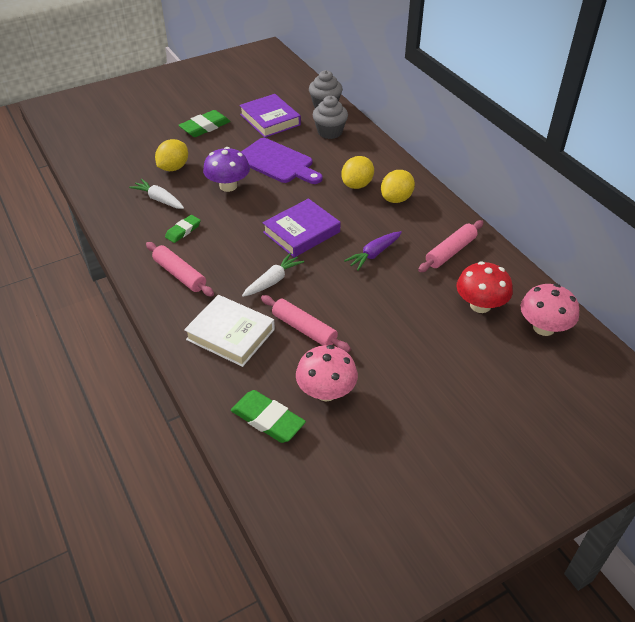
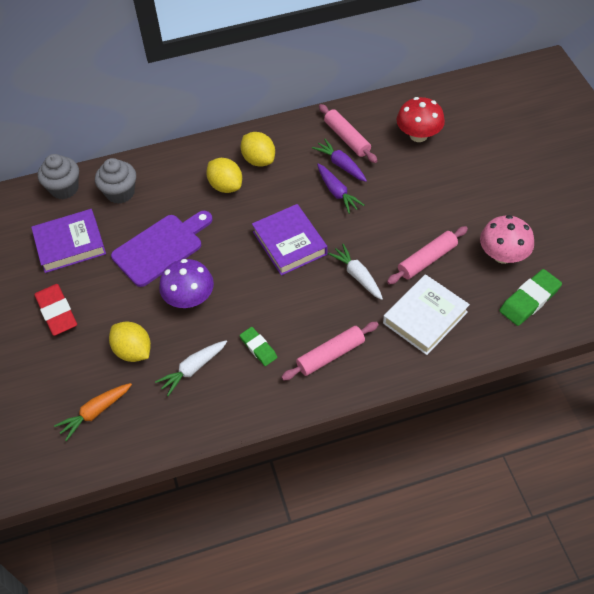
camera: 75 degrees left, 10 degrees up
(118, 161) = (95, 412): none -> orange carrot
(205, 127) = (57, 312): green eraser -> red eraser
(412, 252) = (341, 165): none -> purple carrot
(543, 327) = (450, 104): pink mushroom -> none

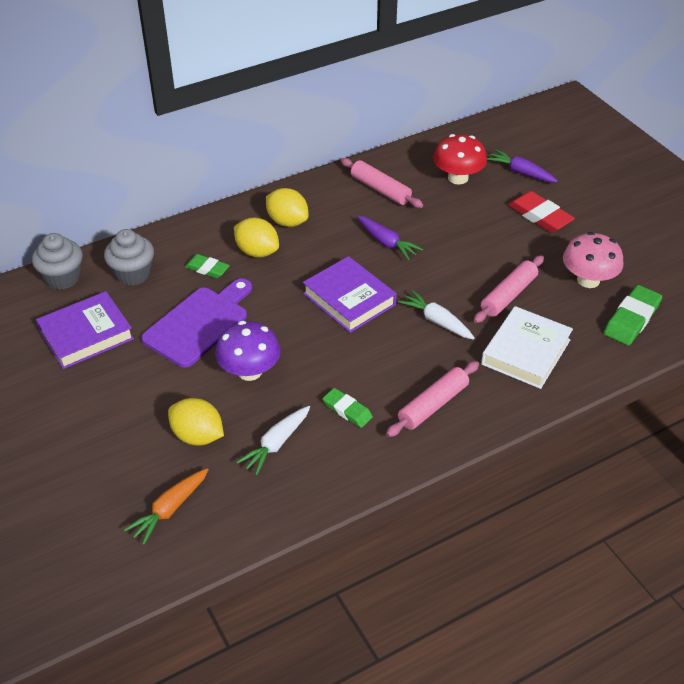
camera: 15 degrees left, 10 degrees down
(57, 312) = (90, 408): red eraser -> red eraser (539, 216)
(181, 196) = (207, 269): none -> green eraser
(341, 165) = (382, 215): purple carrot -> purple carrot (520, 172)

